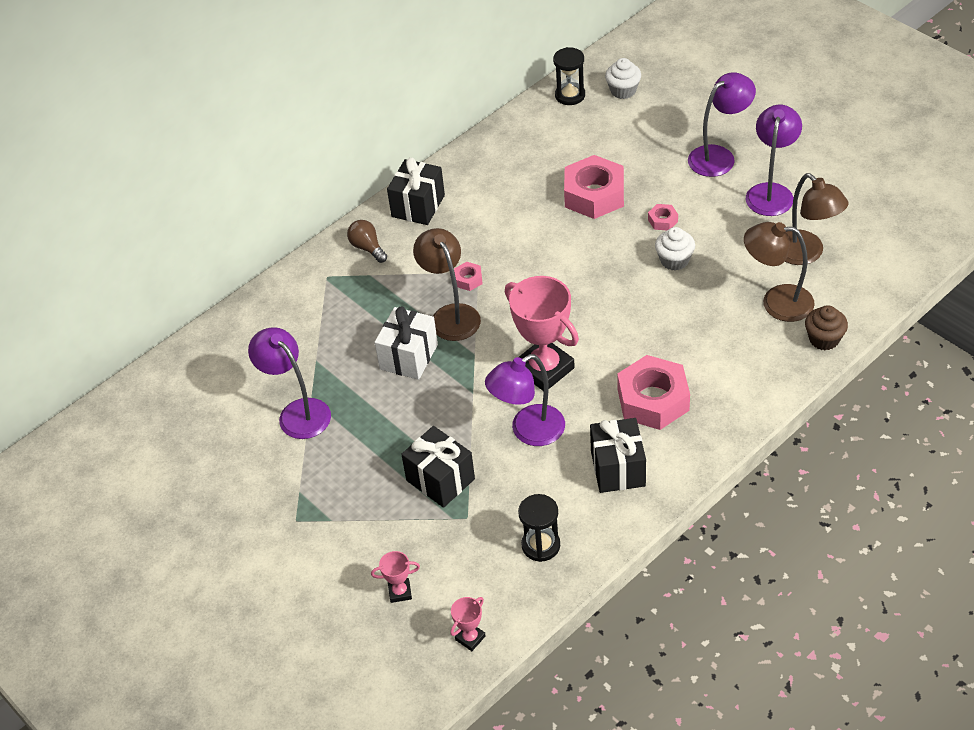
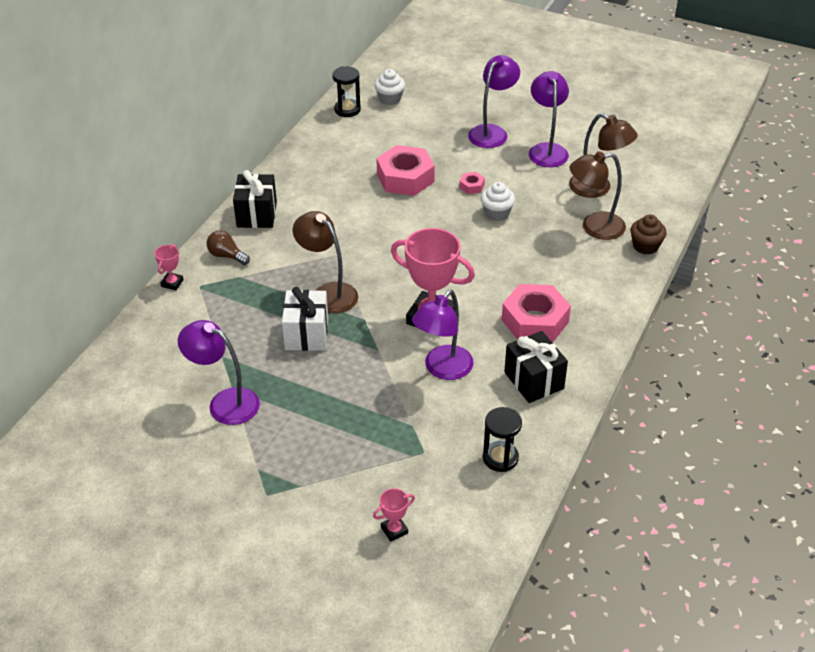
camera: 25 degrees left, 5 degrees down
(440, 479) = (384, 427): black gift -> none
(468, 279) = (330, 262): pink nut -> none
(470, 638) = (477, 551): pink trophy -> pink trophy (172, 283)

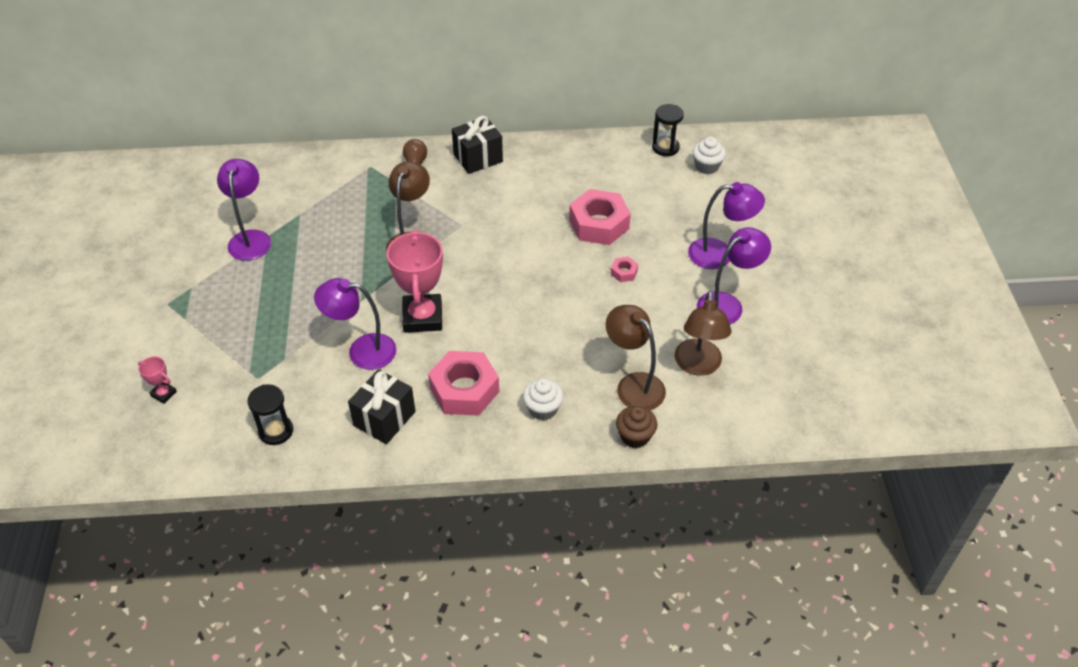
camera: 60 degrees right, 5 degrees up
(172, 283) = (363, 151): pink trophy -> none
(306, 334) = (353, 250): white gift -> none
(496, 213) = (598, 305): white cupcake -> white cupcake (543, 409)

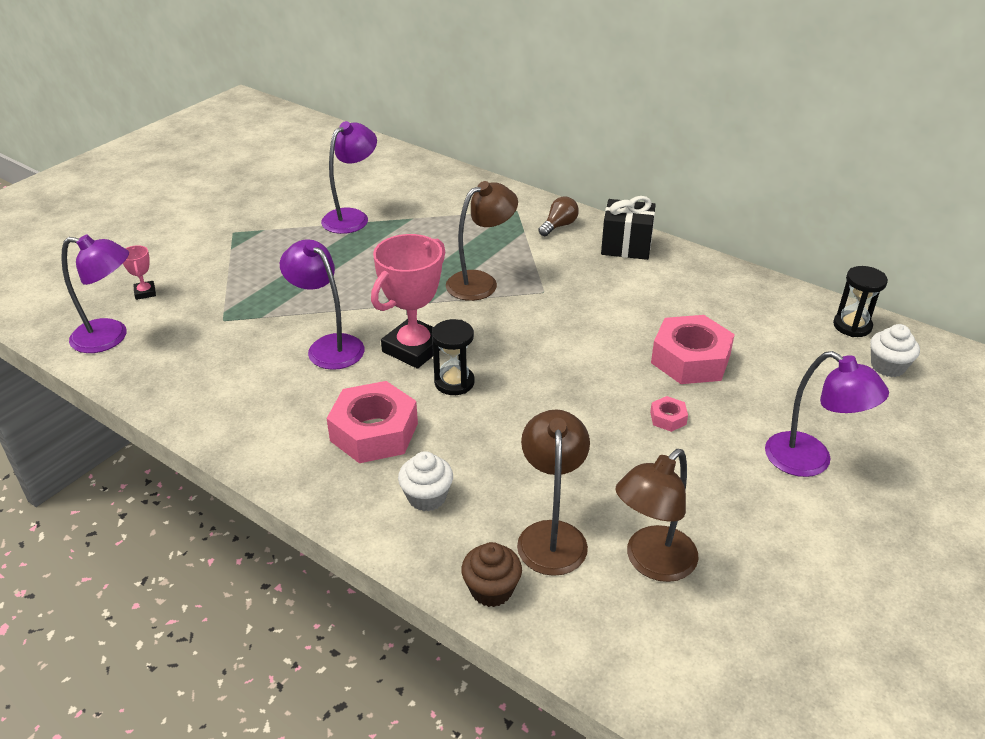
camera: 40 degrees right, 10 degrees down
(276, 431) = (181, 368): black hourglass -> black hourglass (454, 382)
(384, 418) = (275, 413): black gift -> none
(727, 304) = (763, 519): purple lamp -> purple lamp (110, 337)

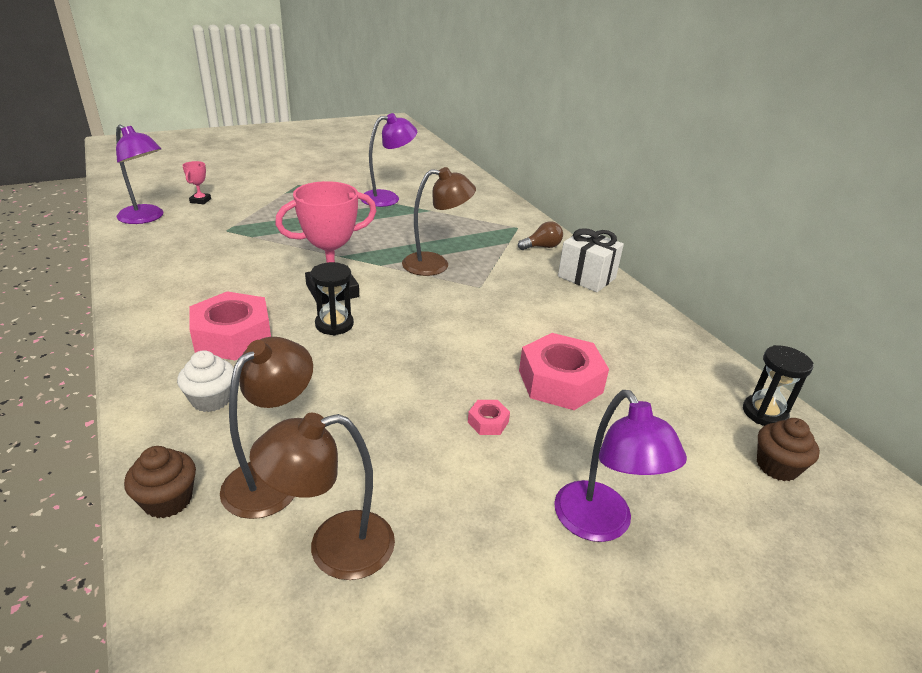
camera: 25 degrees right, 5 degrees down
(328, 346) = (273, 268): purple lamp -> none
(626, 246) = (586, 277): black gift -> white gift
(887, 366) = (777, 466): white cupcake -> brown cupcake

